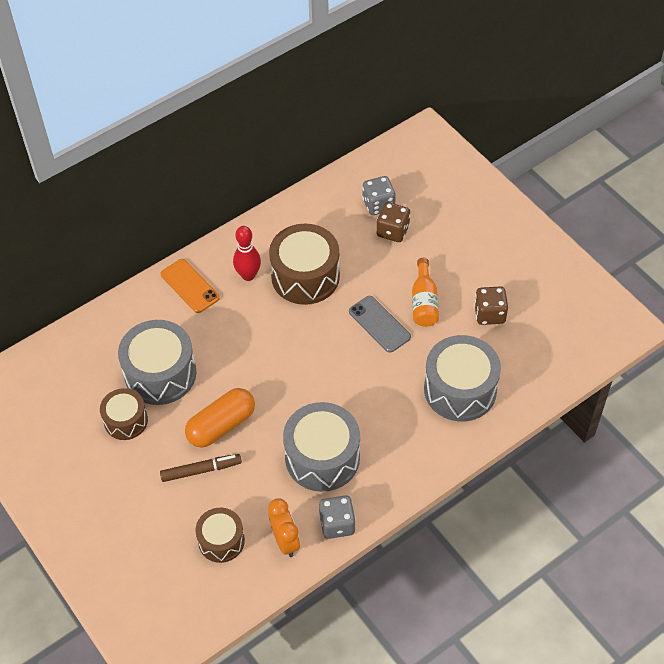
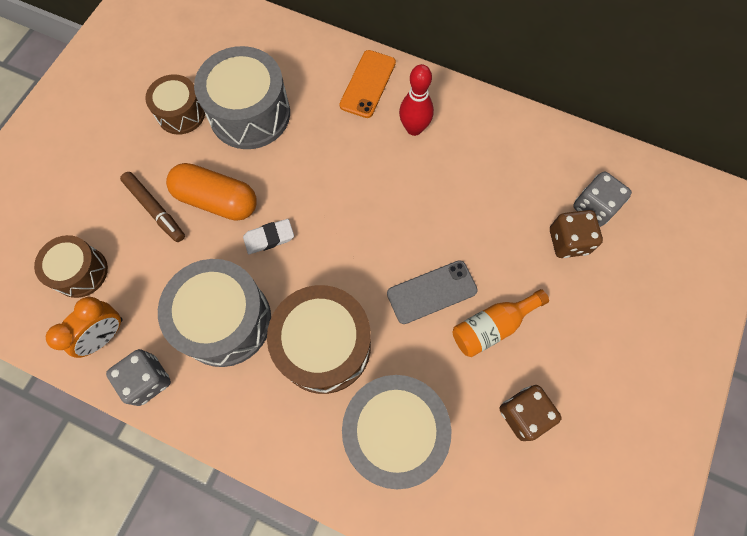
camera: 60 degrees right, 15 degrees up
(275, 404) = (269, 238): none -> white eraser
(305, 276) = (447, 183): brown drum -> brown drum (324, 346)
(379, 324) = (432, 292): grey phone -> grey phone turned 45 degrees clockwise

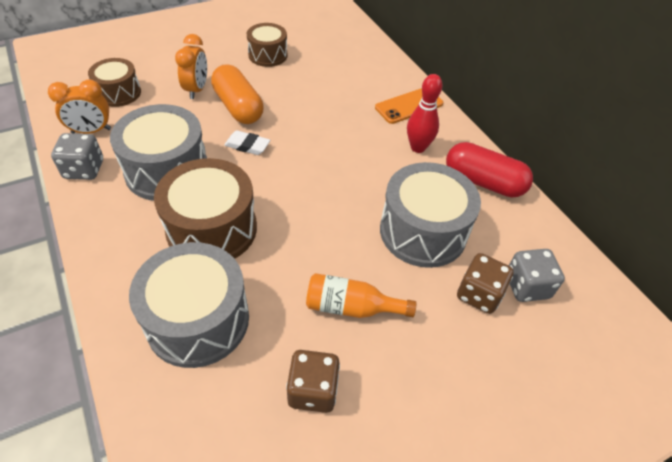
camera: 35 degrees right, 20 degrees down
(155, 209) = (196, 90): brown marker -> orange clock
(250, 114) = (310, 78): grey drum -> grey drum (423, 231)
(432, 292) = (326, 251): grey phone -> none
(492, 127) = (483, 182): none -> red capsule

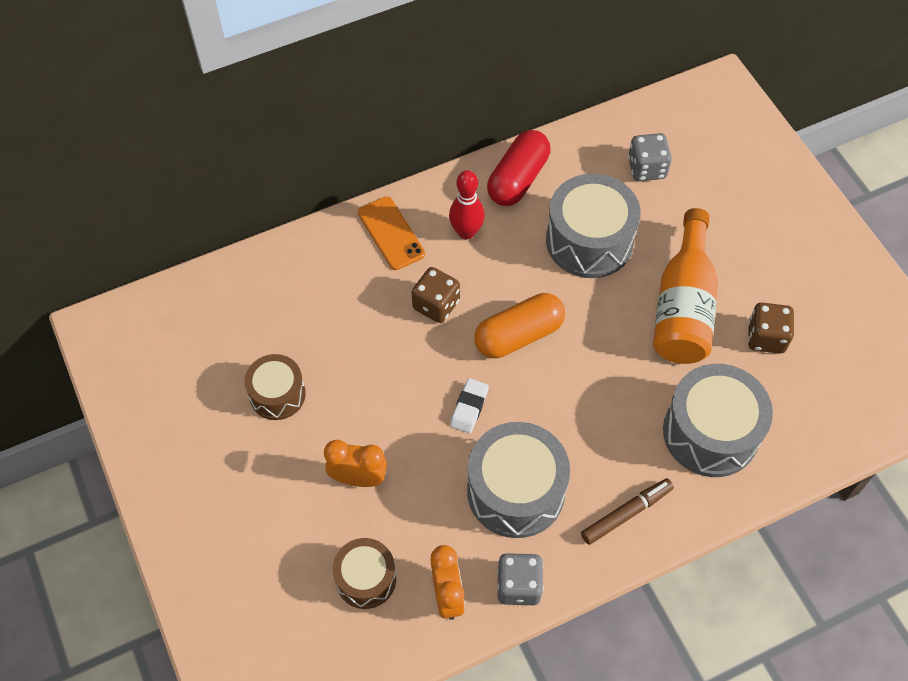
camera: 85 degrees left, 10 degrees up
(126, 243) = (626, 513): none -> brown marker
(212, 229) = (601, 432): brown drum -> none
(238, 107) = (395, 423): orange capsule -> orange capsule (519, 335)
(351, 307) = (683, 306): orange bottle -> orange bottle, size x1.69
(479, 294) = (659, 206): brown dice -> brown dice (436, 305)

